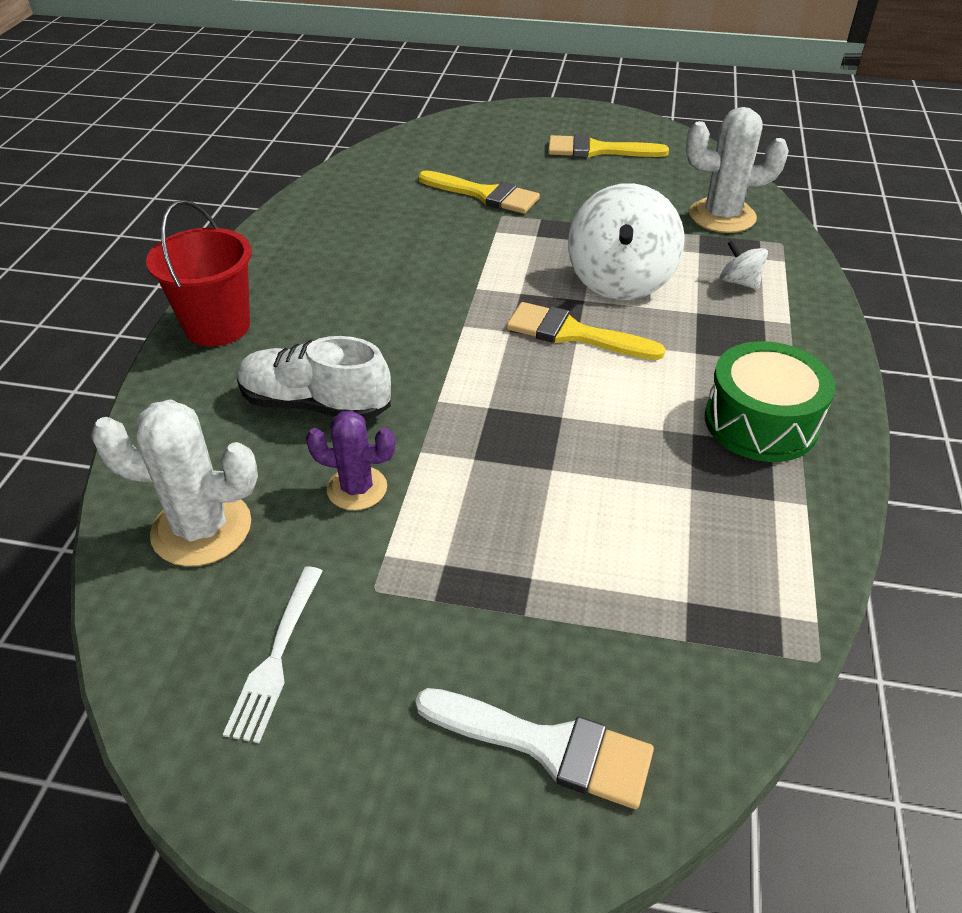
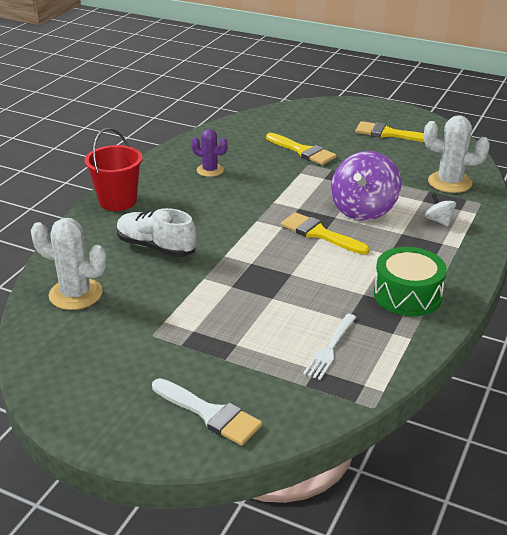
camera: 15 degrees right, 10 degrees down
(276, 656) = (92, 354): white fork -> white fork (330, 348)
(357, 488) = (162, 289): purple cactus -> purple cactus (210, 170)
(620, 280) = (363, 210): white spinning top -> purple spinning top

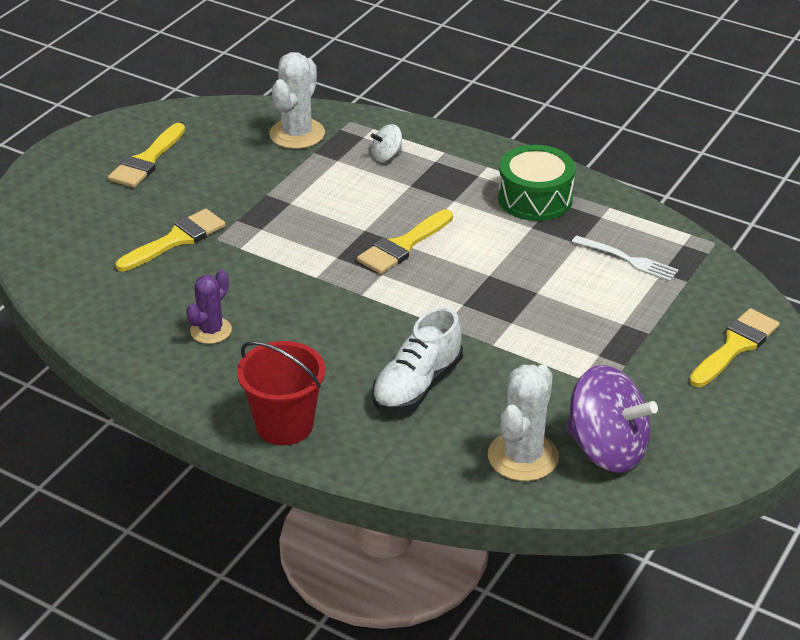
camera: 85 degrees left, 5 degrees up
(210, 414) = (735, 346): white brush -> yellow brush
(363, 210) = (351, 206): purple spinning top -> purple spinning top (607, 449)

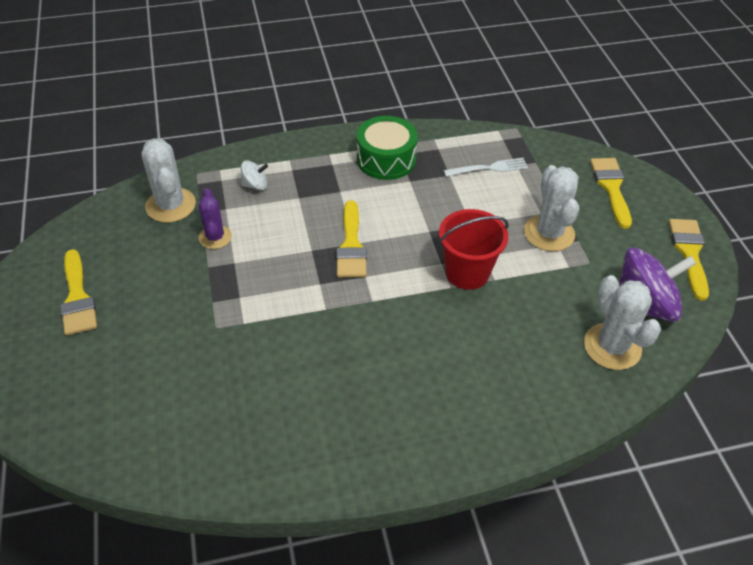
camera: 45 degrees left, 10 degrees up
(176, 240) = (186, 350): yellow brush -> yellow brush (689, 253)
(211, 331) = (308, 407): purple cactus -> purple cactus (215, 237)
(284, 425) = (454, 443): red bucket -> red bucket (467, 272)
(386, 156) = (255, 185): white spinning top -> white spinning top turned 120 degrees counterclockwise
(417, 385) = (492, 343): white shoe -> none
(604, 342) = (549, 233): none -> white cactus

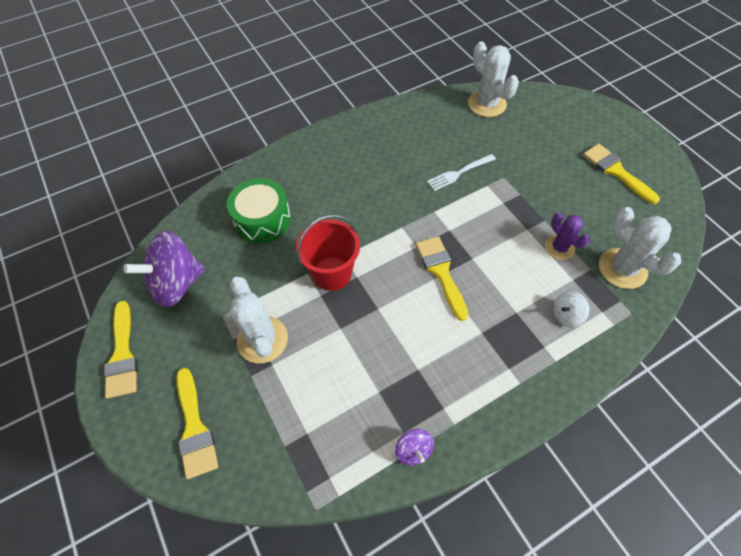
camera: 165 degrees right, 10 degrees up
(386, 159) = (455, 394): green drum -> green drum (262, 219)
(434, 138) = (413, 450): none -> purple spinning top
(489, 168) = (337, 417): white fork -> white fork (459, 173)
(612, 347) = (206, 239): white cactus -> white cactus (487, 104)

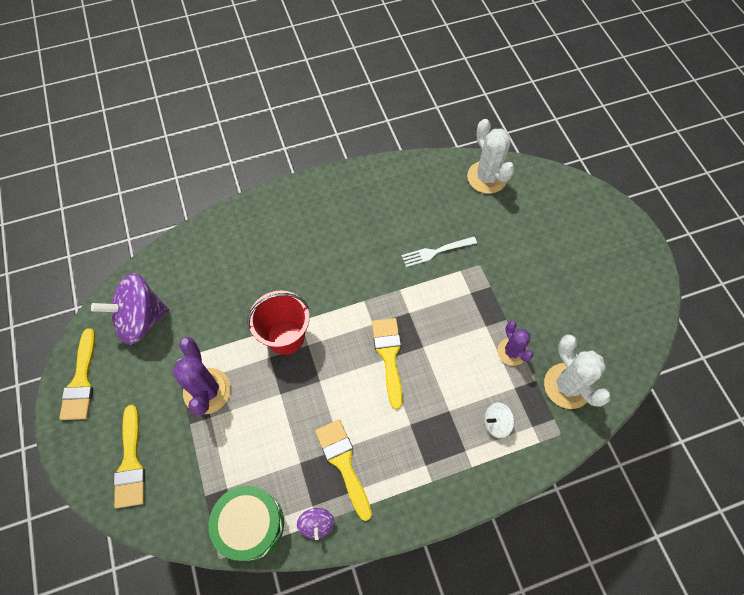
camera: 10 degrees right, 5 degrees up
(262, 219) = (233, 268): green drum -> green drum (250, 524)
(262, 339) = (207, 391): white cactus -> purple cactus
(616, 171) = (596, 278): yellow brush -> yellow brush (343, 463)

